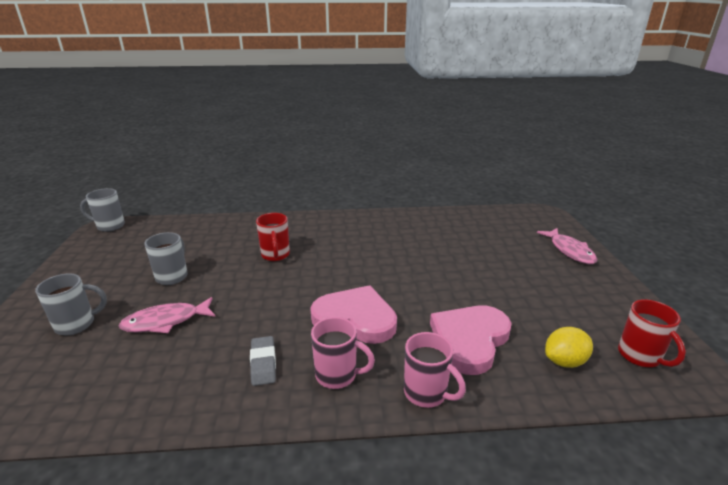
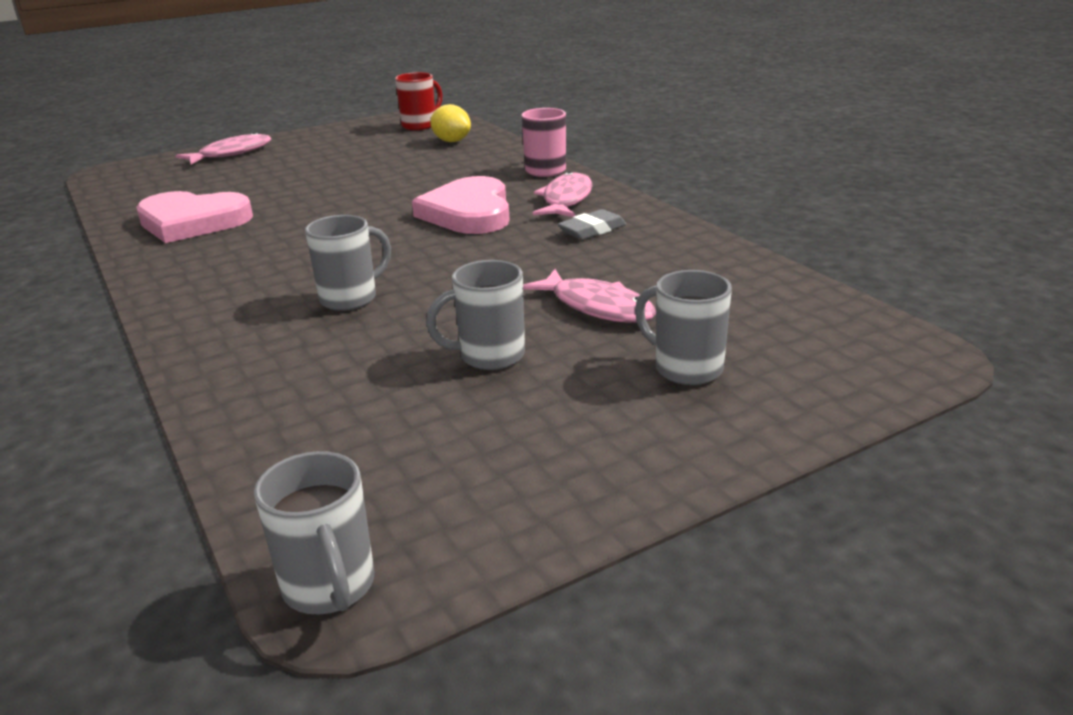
camera: 115 degrees left, 0 degrees up
(275, 255) = (350, 298): red mug -> grey mug
(337, 375) = (566, 200): pink mug -> pink fish
(469, 340) = (455, 168): pink heart -> pink heart (192, 222)

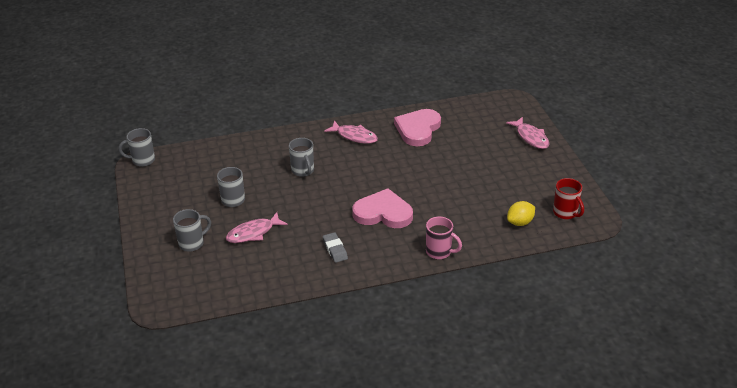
camera: 105 degrees right, 10 degrees up
(566, 200) = (384, 250): pink fish -> pink fish (354, 136)

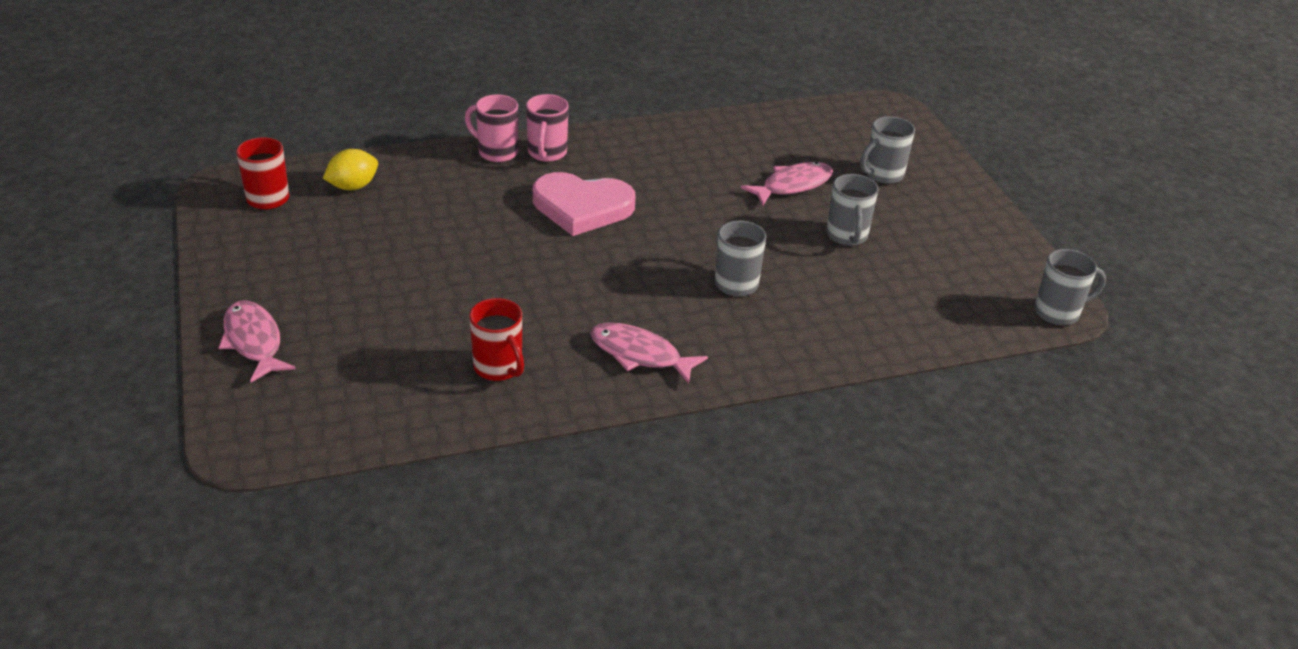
camera: 175 degrees right, 0 degrees up
(335, 249) = (658, 160): grey eraser -> none
(407, 252) = (547, 153): none -> pink mug
(418, 129) = (499, 368): pink heart -> red mug

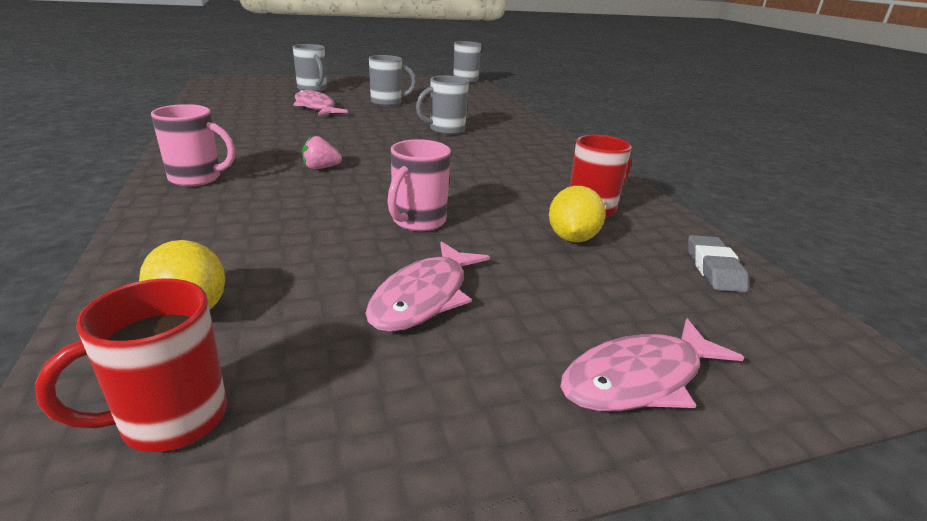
camera: 90 degrees left, 10 degrees down
(374, 417) = (714, 269): none -> grey eraser
(434, 343) = (572, 238): none -> yellow lemon
(496, 152) = (170, 203): pink mug -> pink mug (418, 222)
(582, 207) = (321, 168): pink heart -> pink strawberry
(640, 354) = (545, 160): pink fish -> pink fish (424, 297)

